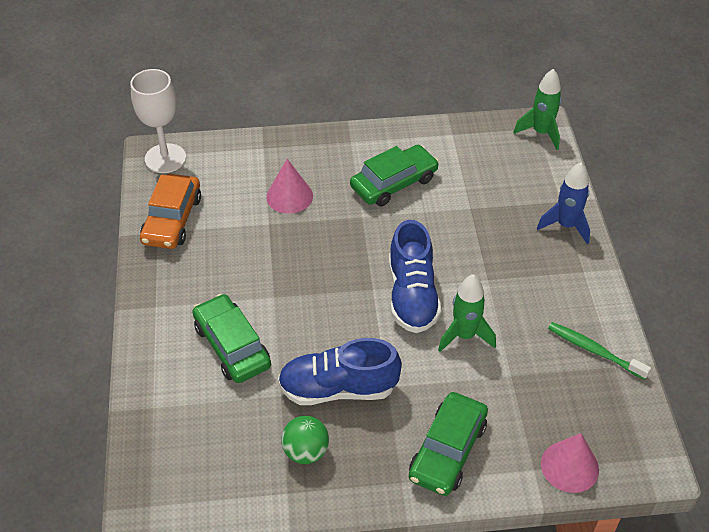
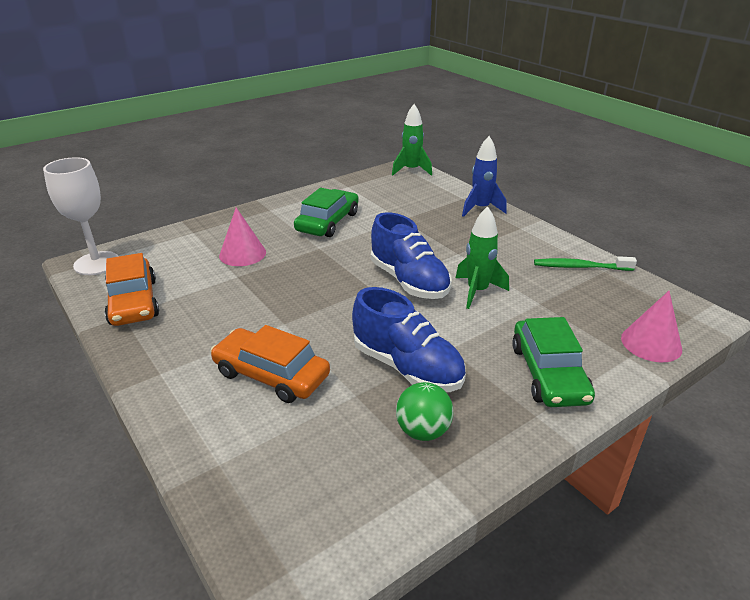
camera: 30 degrees left, 15 degrees down
(232, 346) = (271, 374): green car -> orange car
(338, 389) = (407, 367): blue shoe -> blue shoe turned 105 degrees counterclockwise

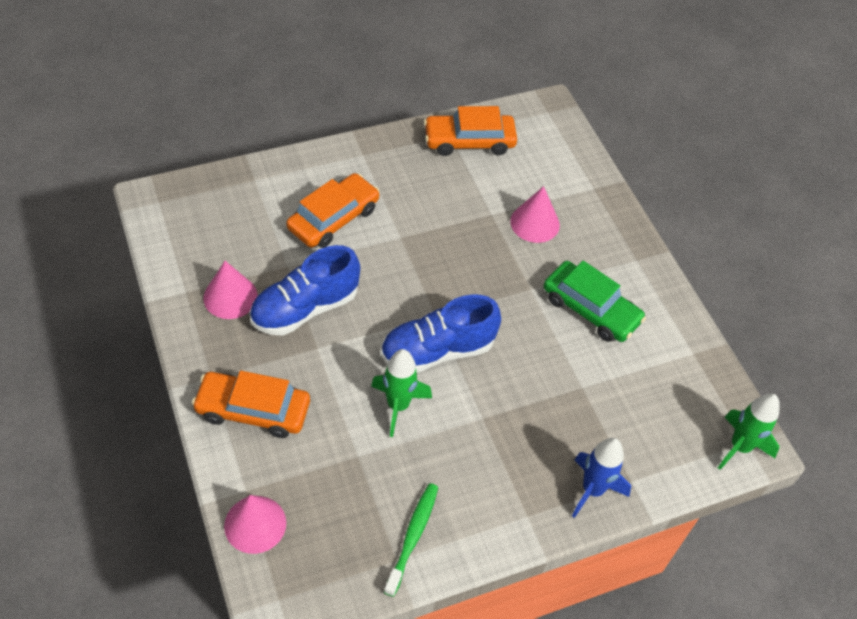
camera: 100 degrees right, 20 degrees up
(97, 263) = (545, 117): white goblet -> none
(423, 431) = (230, 297): green ball -> pink cone
(548, 373) = (253, 410): green car -> orange car

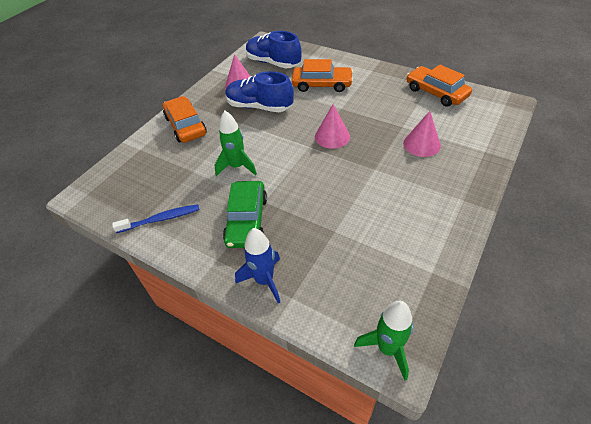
camera: 60 degrees right, 5 degrees down
(255, 524) = (123, 162): pink cone -> pink cone (332, 136)
(412, 536) = (160, 219): green toothbrush -> blue toothbrush
(437, 351) = (287, 160): blue shoe -> blue shoe (273, 63)
(590, 309) = (396, 201): green car -> green car (247, 220)

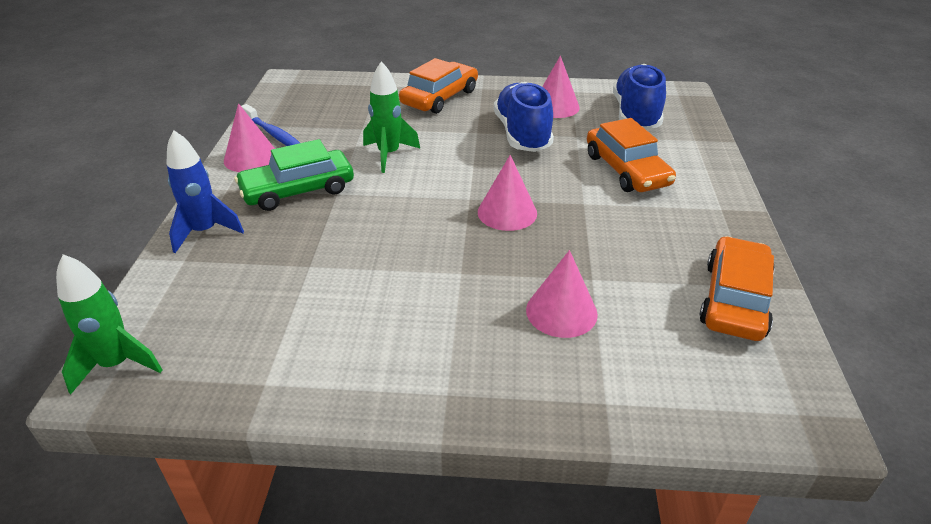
camera: 60 degrees right, 10 degrees down
(183, 238) = (251, 158): none -> pink cone

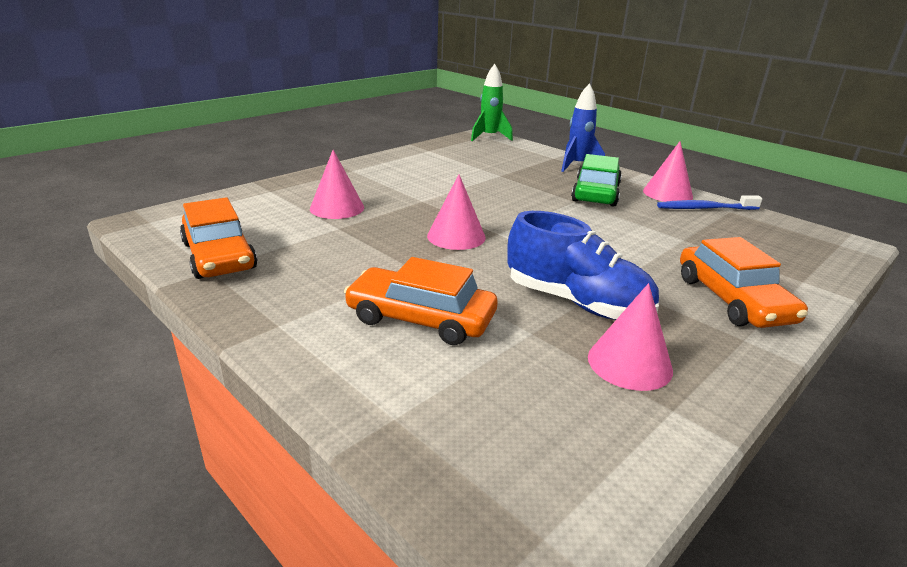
camera: 130 degrees right, 10 degrees down
(389, 155) = (614, 232): green rocket -> none
(636, 115) = (526, 416): blue shoe -> none

